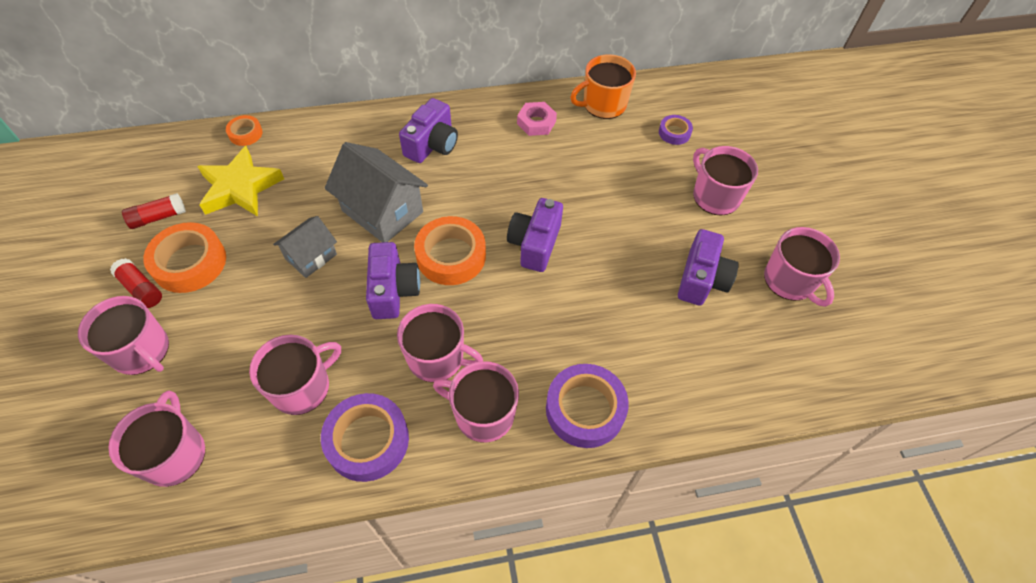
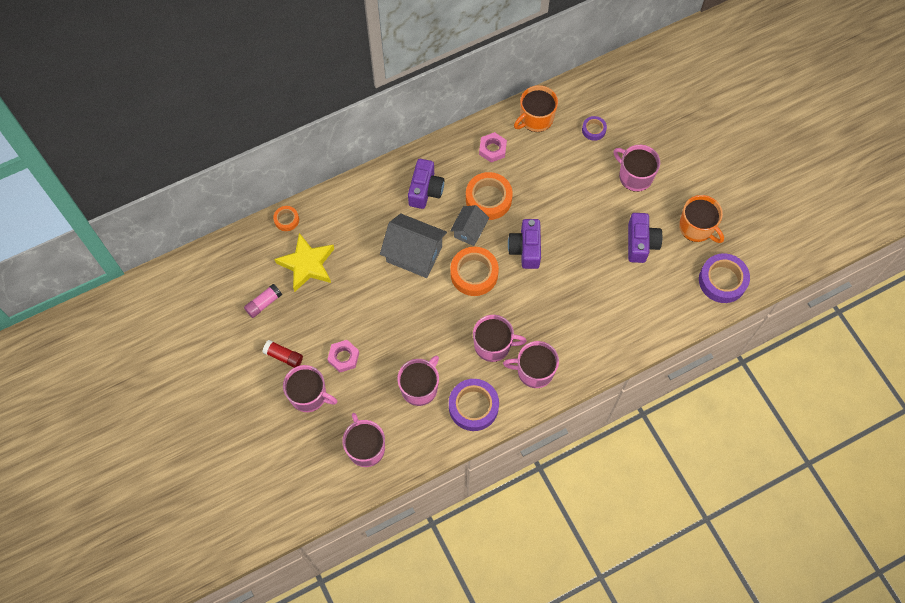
camera: 15 degrees left, 10 degrees up
(158, 217) = (264, 303): red glue stick -> pink glue stick
(189, 262) = (304, 329): orange tape -> orange tape (488, 199)
(219, 313) = (343, 357): none -> pink nut
(311, 256) = (382, 301): grey house -> grey house (469, 231)
(393, 290) = (447, 309): purple camera -> none
(585, 409) = (593, 350): purple tape -> purple tape (722, 280)
(790, 280) = (697, 227): pink mug -> orange mug

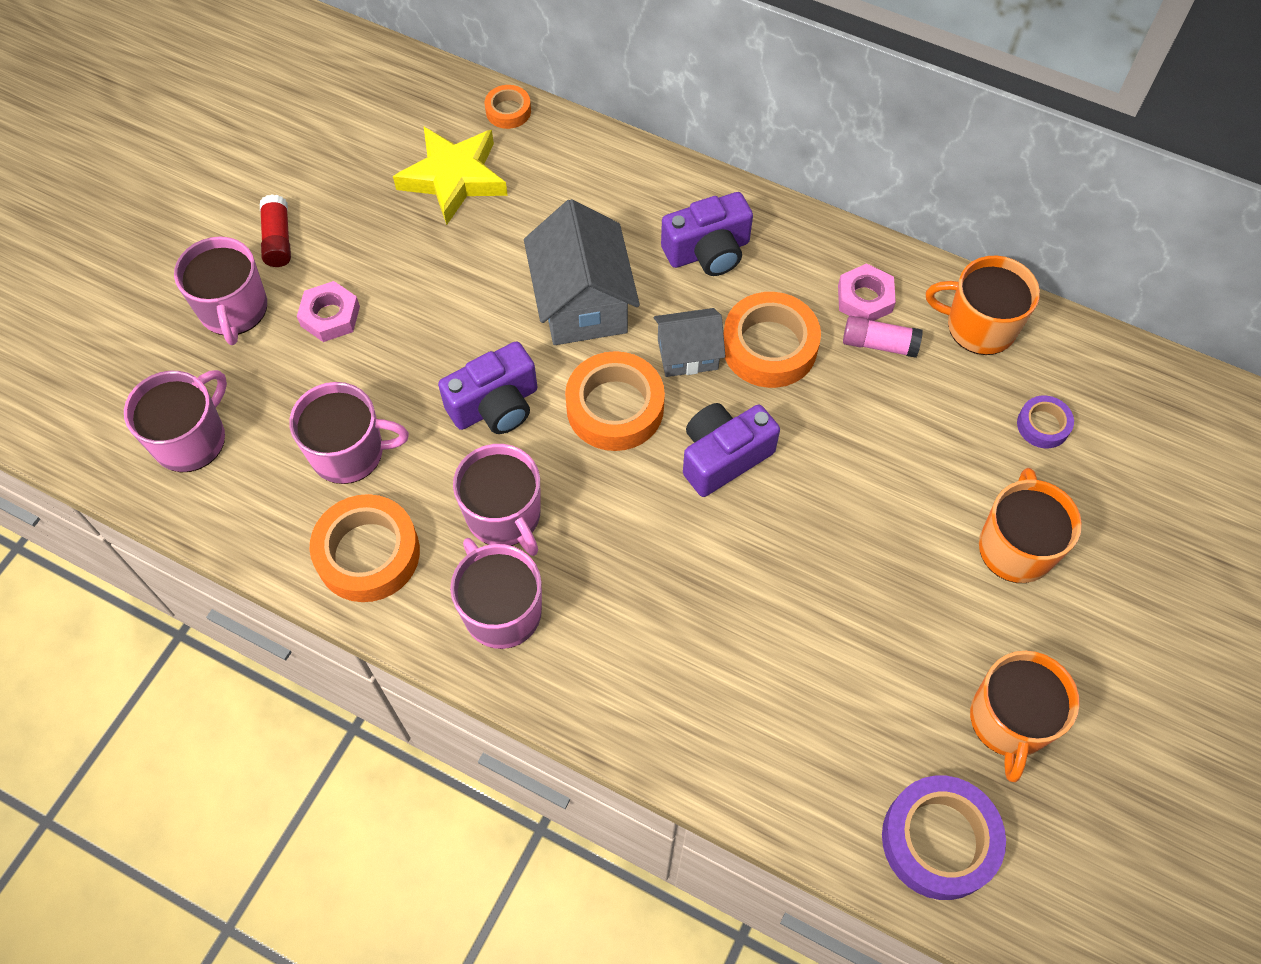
camera: 55 degrees right, 5 degrees down
(264, 303) = (348, 164): pink glue stick -> pink glue stick (879, 344)
(473, 406) = (368, 553): purple tape -> orange tape
(635, 176) = (1015, 546): pink mug -> orange mug
(640, 243) = (891, 638): purple camera -> purple camera (495, 405)

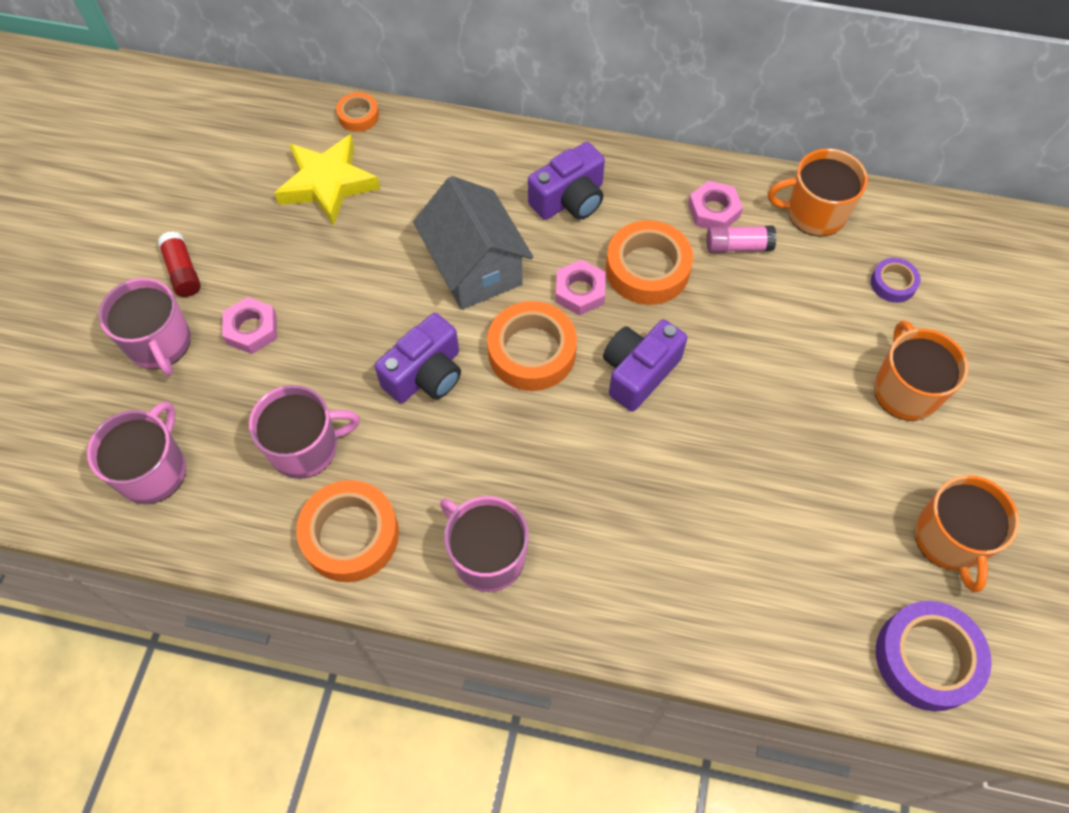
camera: 15 degrees left, 0 degrees up
(504, 515) = (464, 470): pink mug -> none
(687, 354) = (580, 291): grey house -> pink nut

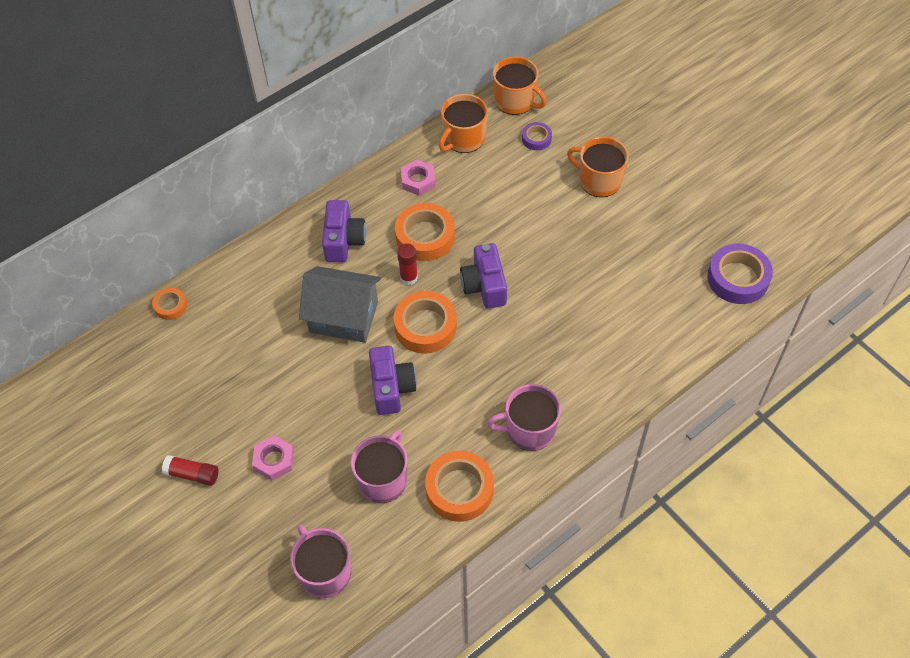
camera: 50 degrees left, 5 degrees down
(160, 343) = (235, 518): pink mug -> none
(327, 183) = (206, 354): yellow star -> none
(580, 291) = (409, 277): pink nut -> red glue stick
(738, 246) = (451, 186): pink glue stick -> none
(949, 539) = (689, 224): orange mug -> orange mug (515, 101)

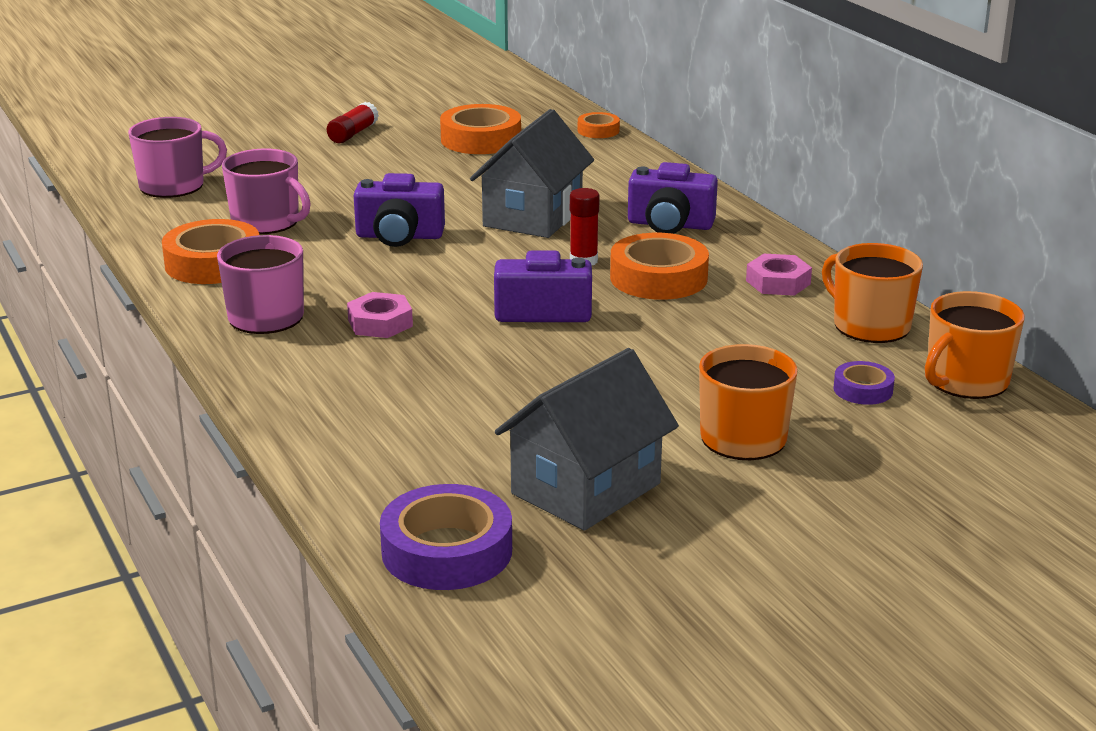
camera: 100 degrees right, 30 degrees down
(274, 460) = (340, 170): pink nut -> pink nut (380, 323)
(425, 326) = (489, 264): orange tape -> orange tape (481, 139)
(667, 235) = (586, 489): none -> grey house

